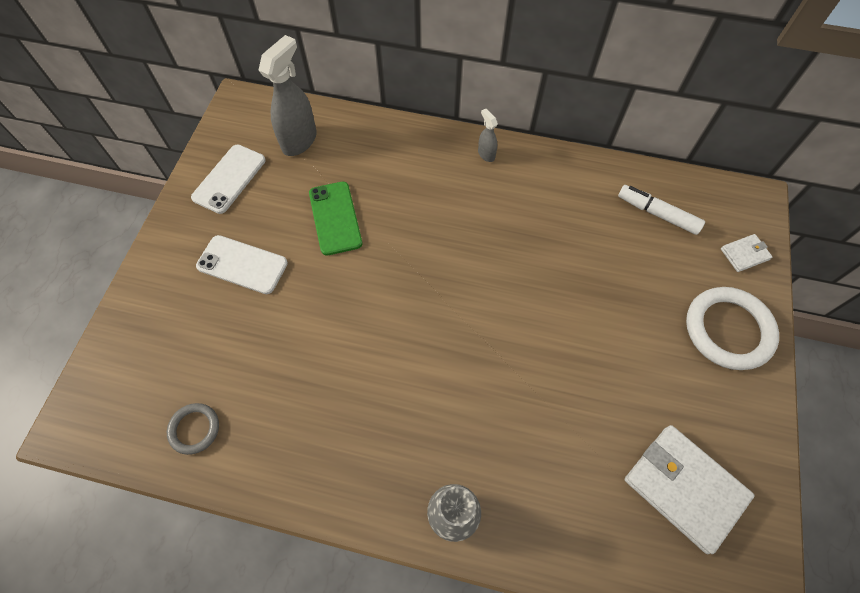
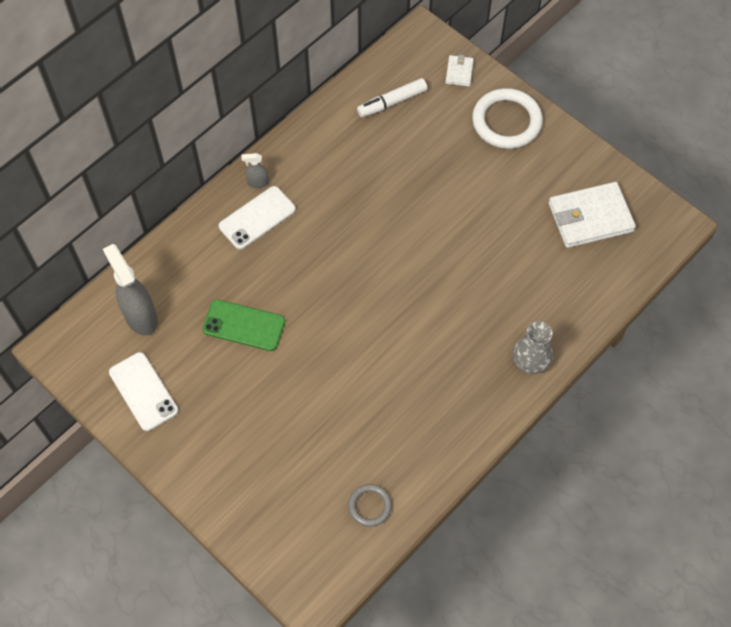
camera: 60 degrees left, 0 degrees up
(242, 265) = (243, 416): white phone -> white phone (257, 218)

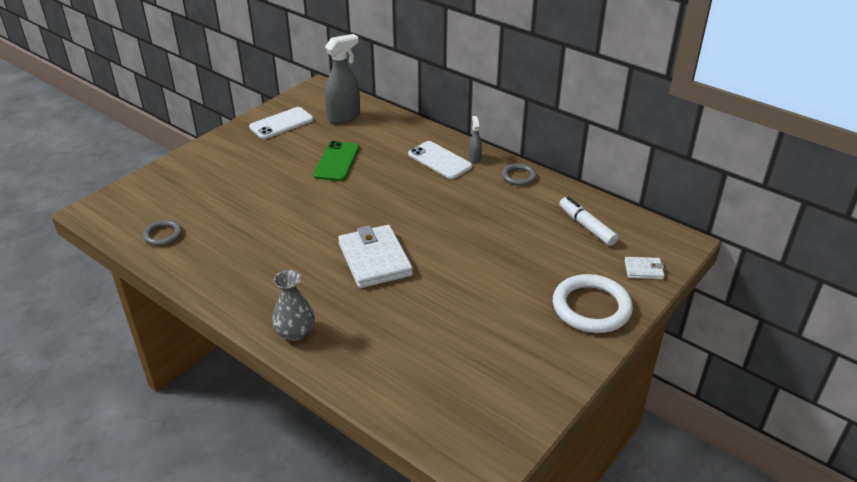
camera: 85 degrees right, 25 degrees down
(299, 146) = (518, 176): none -> grey ring
(590, 217) = (479, 380): white wallet -> white wallet (374, 260)

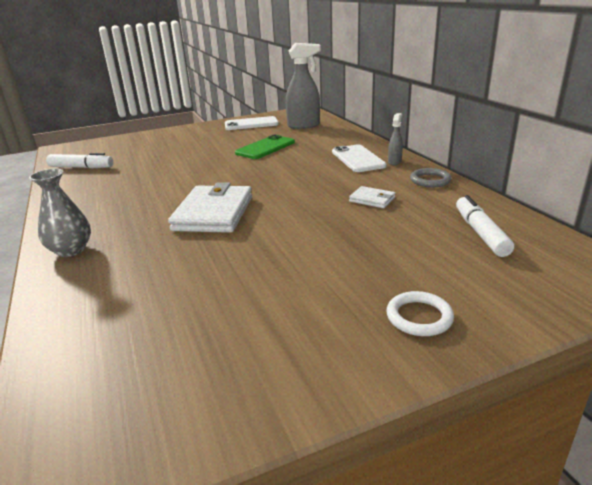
camera: 30 degrees right, 10 degrees down
(163, 235) = (81, 167): grey ring -> white marker
(591, 307) = (419, 317): white ring -> white ring, size x0.53
(643, 270) = (536, 294): white wallet -> white wallet (372, 199)

